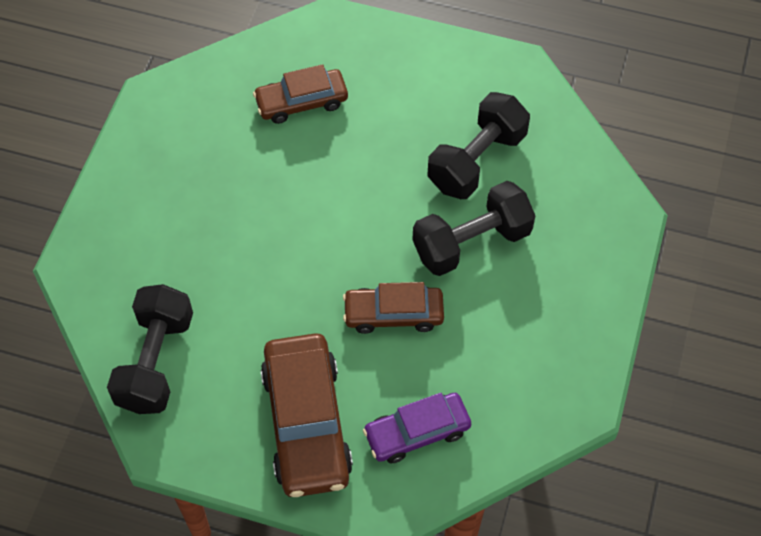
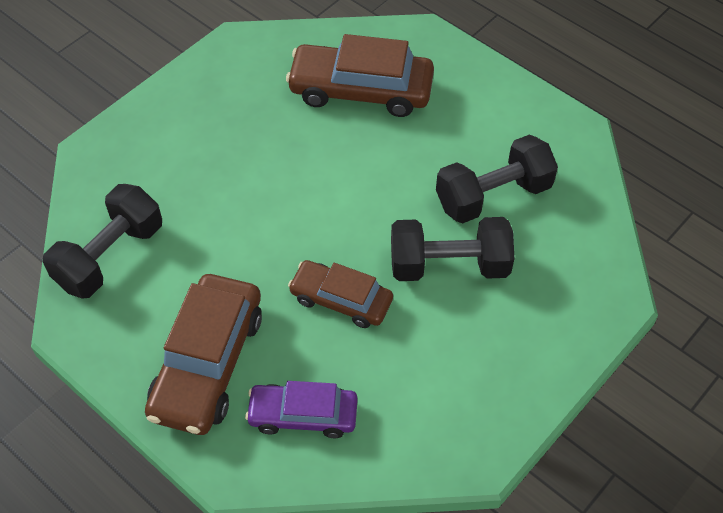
camera: 25 degrees right, 5 degrees down
(301, 102) = (361, 90): brown car -> brown car, size x1.61

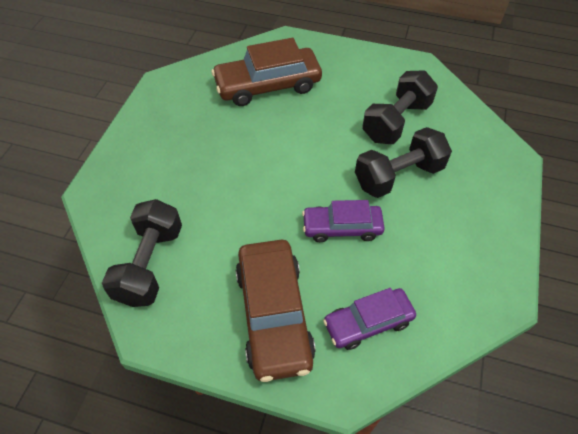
camera: 25 degrees left, 0 degrees up
(341, 300) = (342, 227): brown car -> purple car

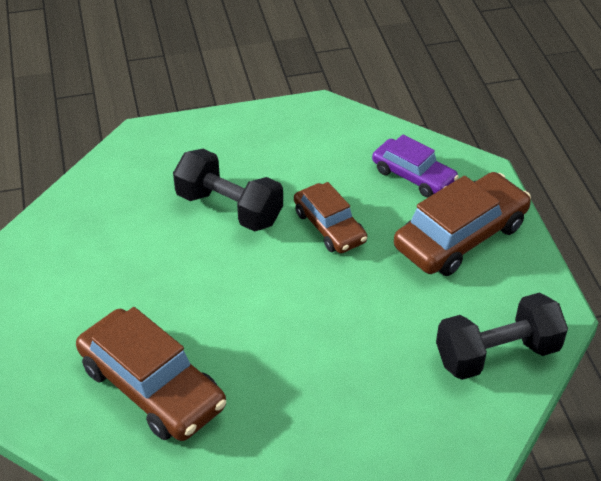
camera: 120 degrees left, 10 degrees down
(342, 227) = (329, 227): purple car -> brown car
(396, 121) = (143, 236): black dumbbell -> none

